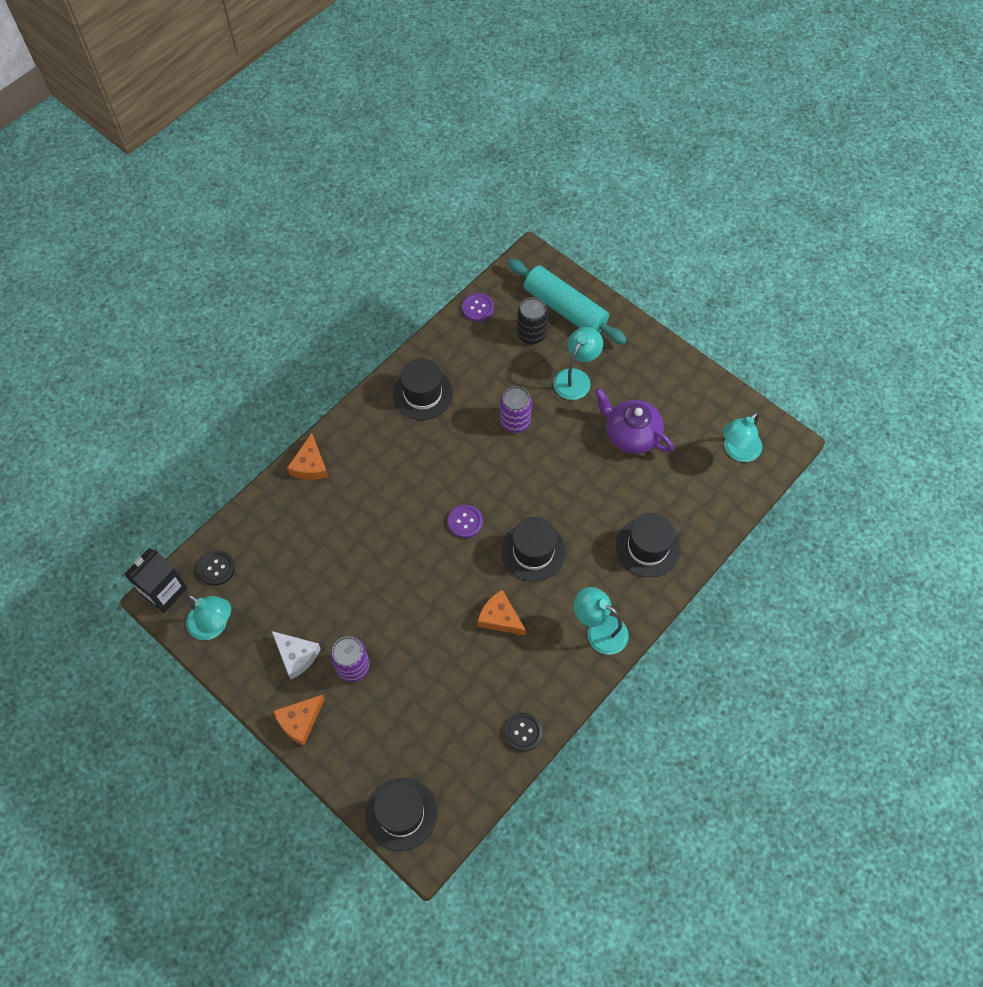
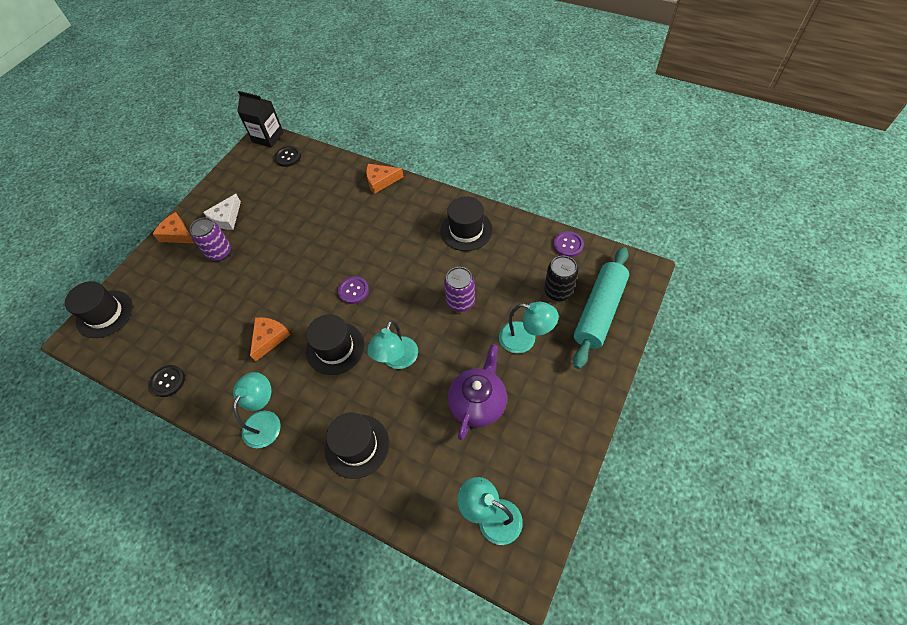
camera: 80 degrees right, 5 degrees down
(214, 626) = (245, 169): turquoise lamp -> turquoise lamp (397, 360)

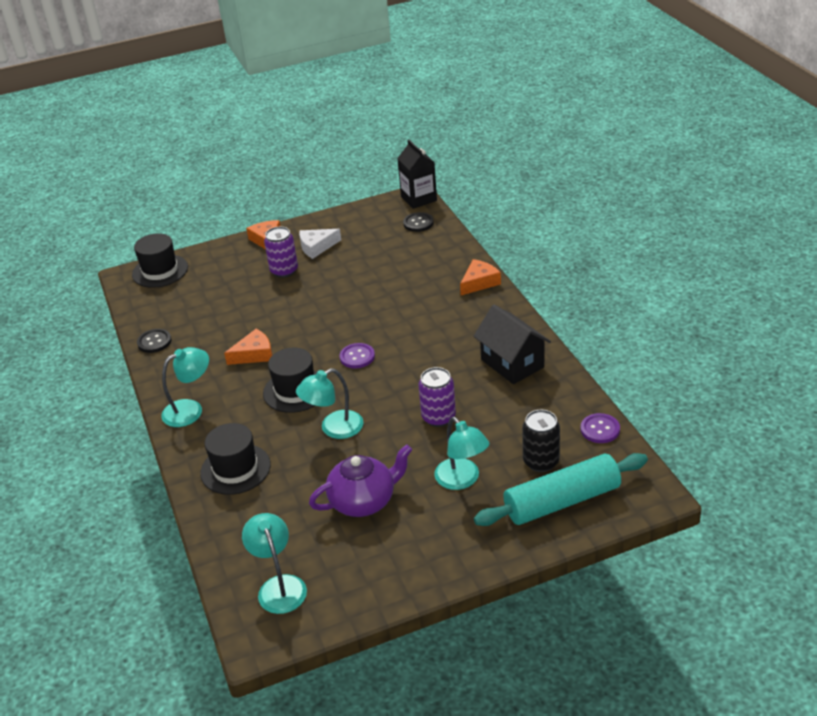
camera: 40 degrees right, 20 degrees down
(381, 181) = (479, 282): orange cheese -> orange cheese turned 105 degrees clockwise
(466, 230) = (512, 363): black hat -> black house

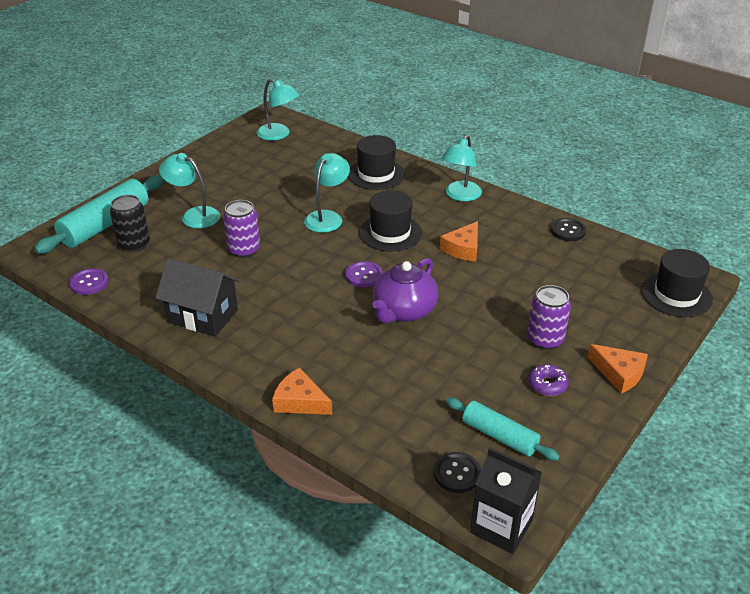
camera: 145 degrees right, 0 degrees up
(317, 247) = (547, 384): white cheese -> purple donut
(363, 501) = (261, 184): purple teapot -> purple teapot (404, 311)
(376, 232) = (499, 436): none -> turquoise rolling pin
(479, 282) = (300, 401): orange cheese -> orange cheese turned 105 degrees clockwise

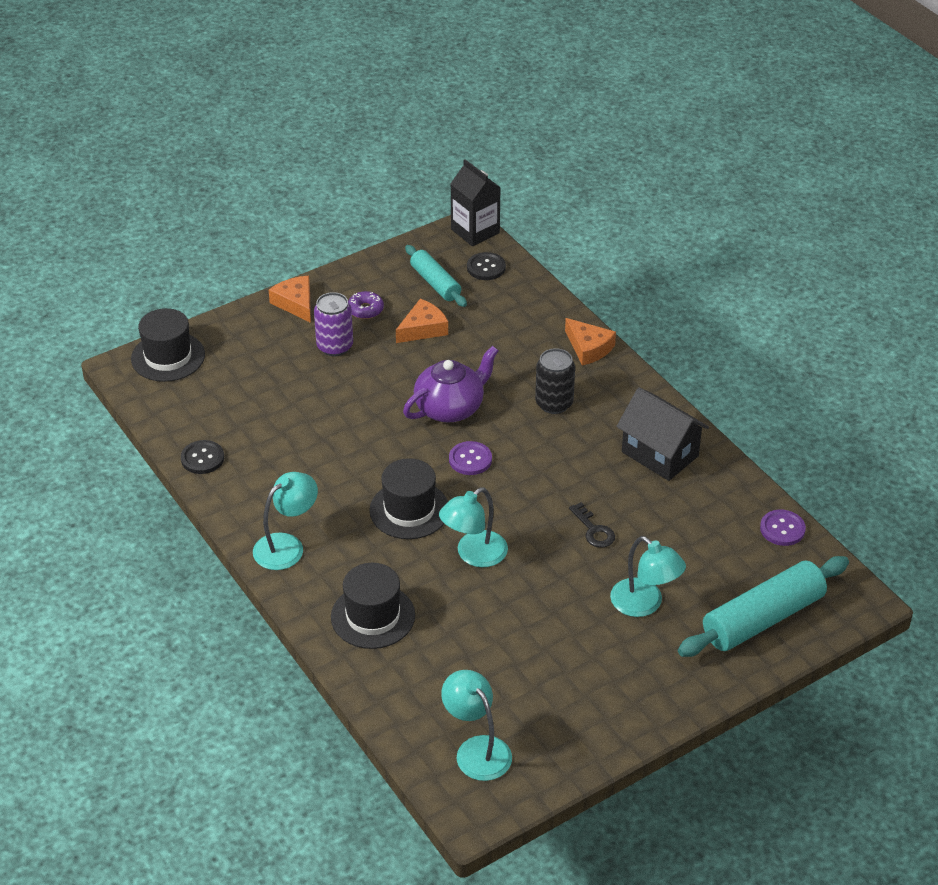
camera: 160 degrees left, 5 degrees up
(134, 244) = (727, 574): black can -> black can (554, 403)
(244, 250) = (594, 530): purple can -> black key
(463, 248) = (339, 465): orange cheese -> orange cheese (423, 329)

